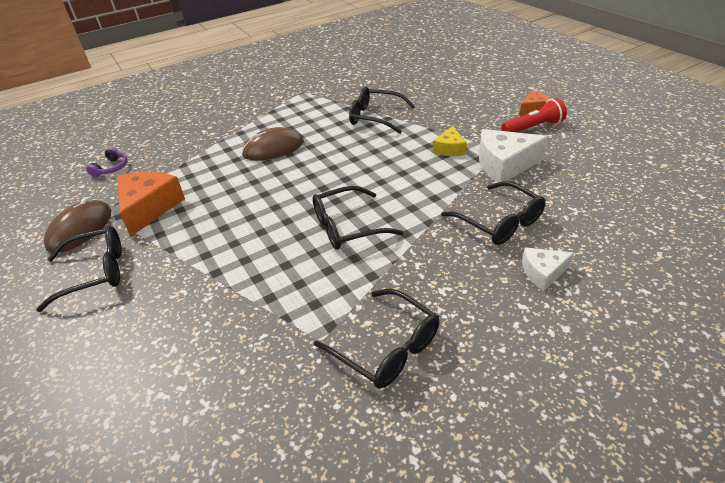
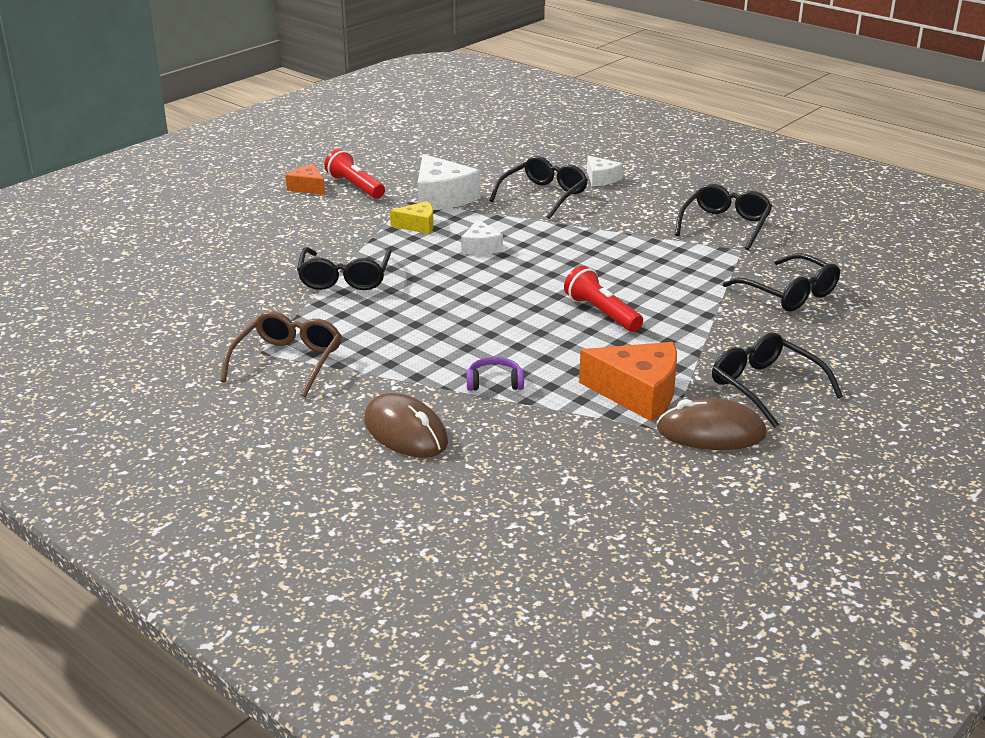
camera: 110 degrees left, 10 degrees down
(111, 168) = (565, 467): purple headphones -> purple headphones (494, 382)
(149, 208) = (638, 393): orange cheese -> orange cheese turned 150 degrees counterclockwise
(259, 213) = (601, 313): none -> red flashlight
(273, 148) = (455, 337): brown mouse -> brown mouse (405, 432)
(286, 98) = (288, 362): none -> brown glasses
(347, 227) = (593, 261): black glasses -> black glasses (789, 294)
(399, 173) = (481, 247): none -> white cheese

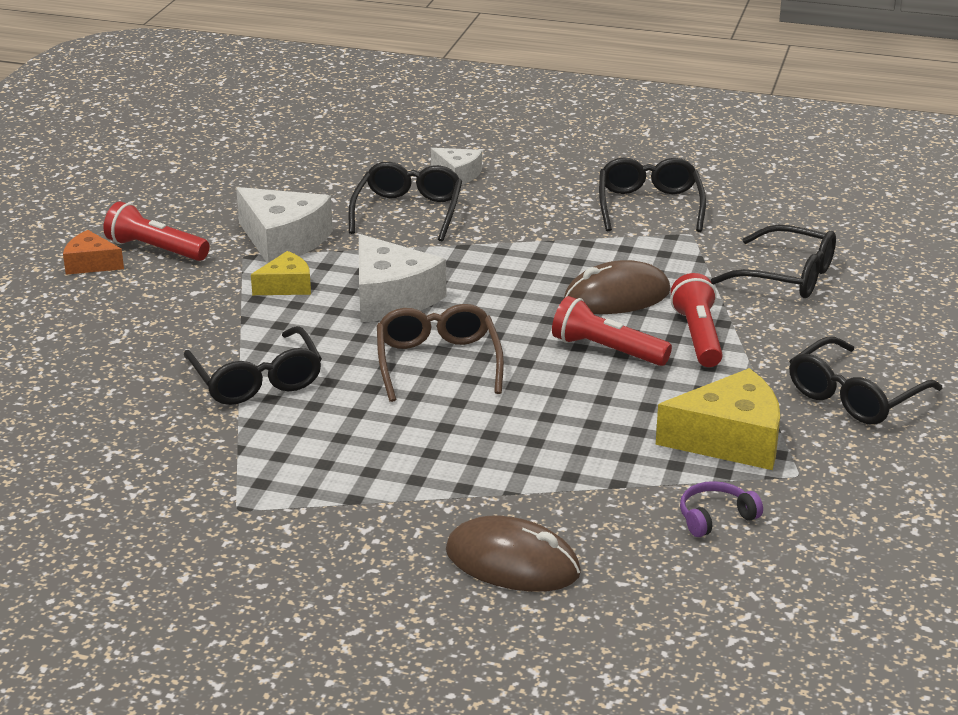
camera: 25 degrees left, 0 degrees up
(288, 362) = (285, 512): brown glasses -> brown glasses (437, 362)
(481, 247) = (391, 298): white cheese -> white cheese, size x1.77
(494, 382) = (561, 470): purple headphones -> purple headphones (715, 517)
(638, 393) = (729, 439): orange cheese -> yellow cheese
(679, 319) = (698, 336): none -> red flashlight
(711, 432) = (844, 465): brown mouse -> brown mouse (617, 296)
(765, 387) = (855, 396): black glasses -> black glasses turned 75 degrees counterclockwise

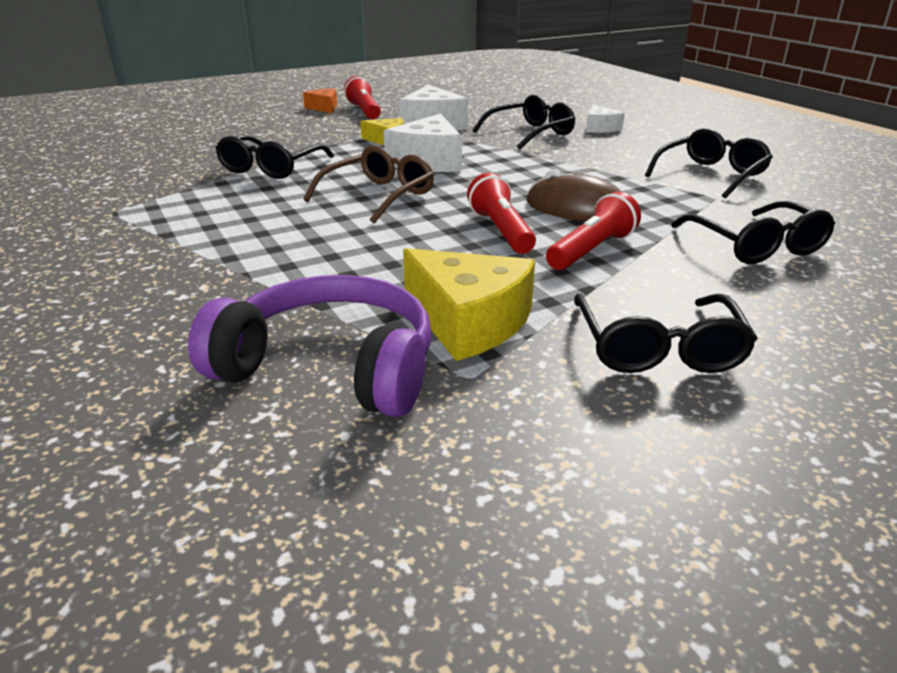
camera: 45 degrees right, 0 degrees up
(512, 562) = (141, 312): brown mouse -> none
(715, 517) = (331, 366): purple headphones -> purple headphones, size x2.35
(855, 396) = (658, 348): black glasses -> black glasses turned 90 degrees counterclockwise

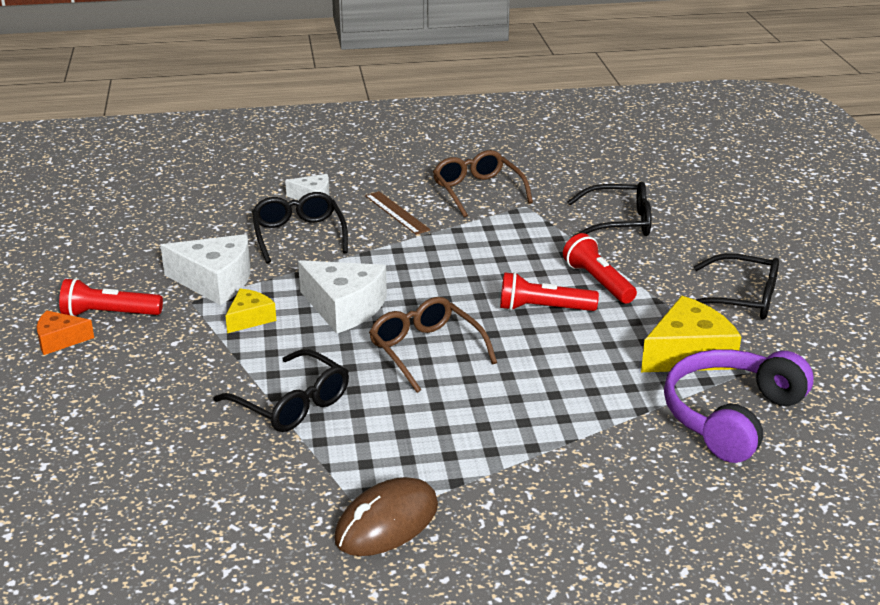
camera: 70 degrees left, 0 degrees up
(577, 208) = (514, 265): brown mouse -> brown mouse (387, 522)
(616, 154) = (397, 212): none -> brown ruler
(711, 175) = (478, 191): black glasses -> brown glasses

